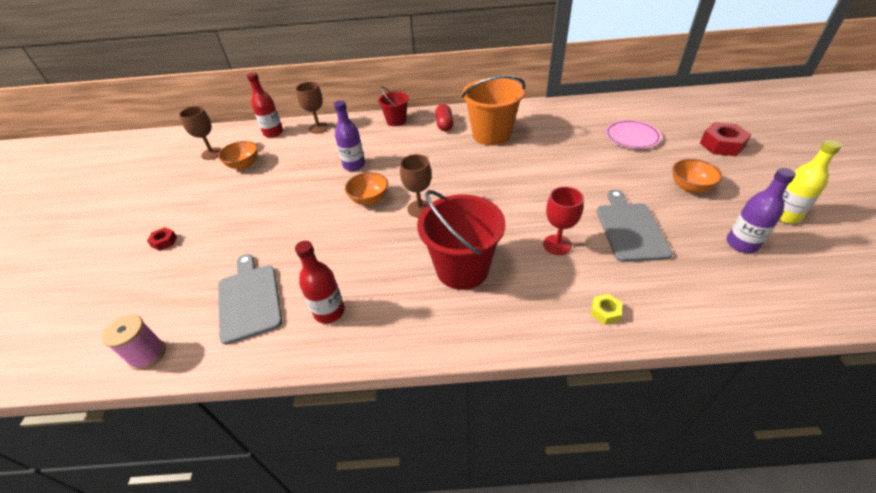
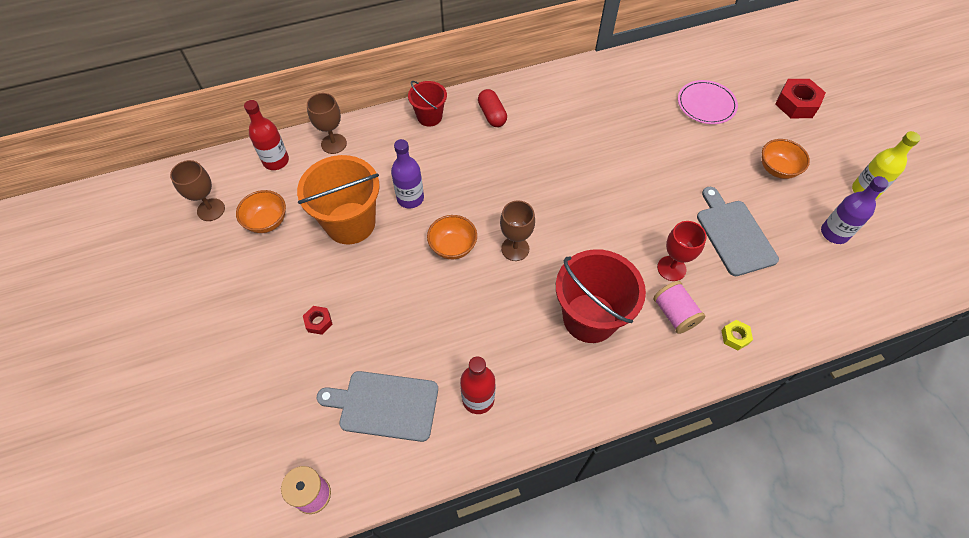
camera: 20 degrees left, 15 degrees up
(164, 242) = (236, 355): red nut -> red nut (318, 322)
(249, 299) = (384, 405): grey cutting board -> grey cutting board turned 45 degrees counterclockwise
(491, 135) = (553, 124): orange bucket -> orange bucket (350, 223)
(547, 280) = (674, 314): none -> pink spool

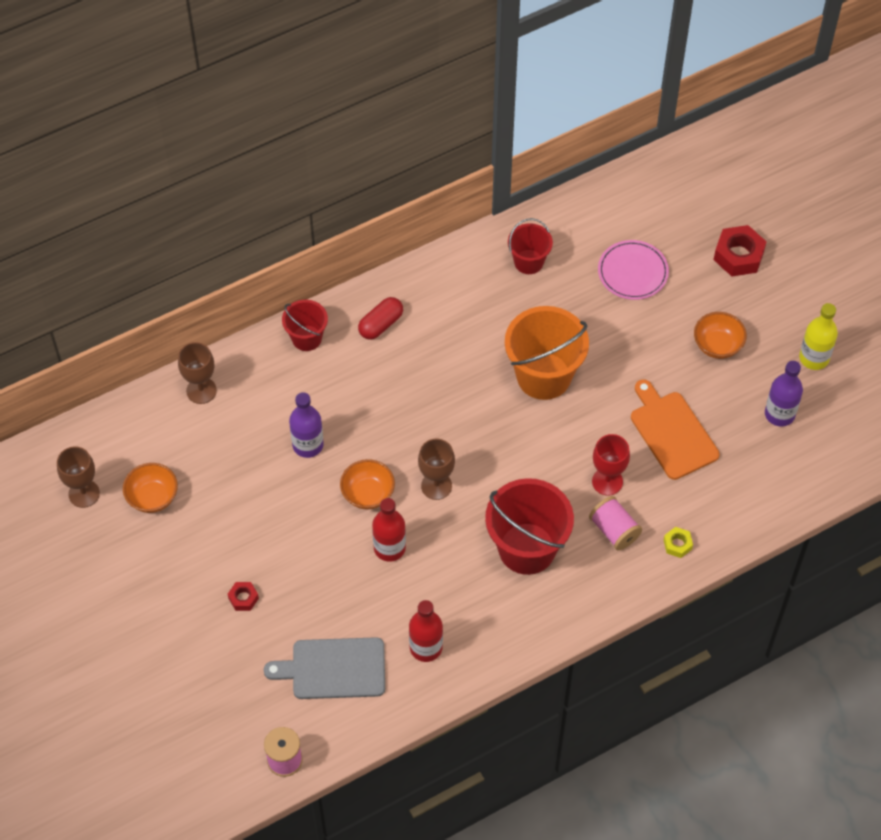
camera: 10 degrees left, 0 degrees up
(276, 161) = (139, 423): red bottle -> red bottle (389, 548)
(350, 223) = (247, 485): orange bucket -> orange bucket (544, 376)
(492, 115) = (381, 324): red capsule -> red capsule turned 75 degrees clockwise
(620, 86) = (528, 262): none -> red bucket
(734, 234) = (672, 432): grey cutting board -> orange cutting board

